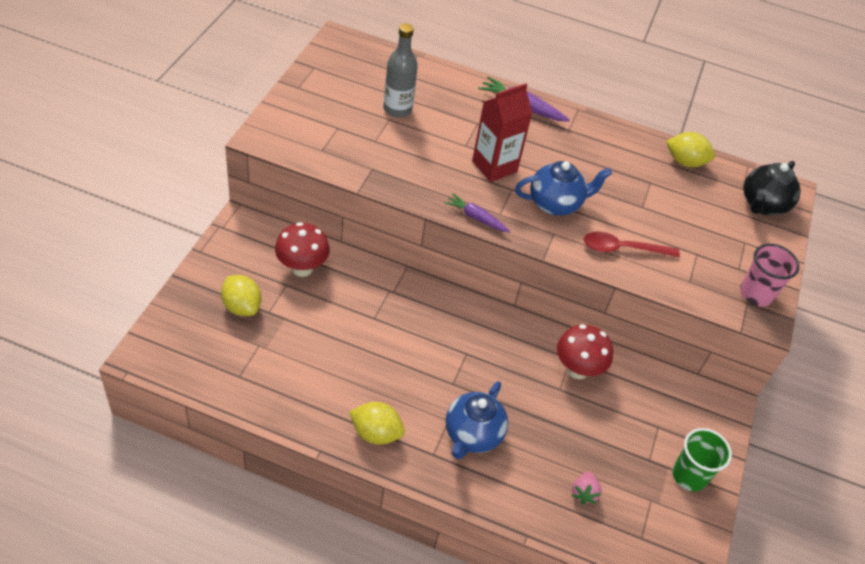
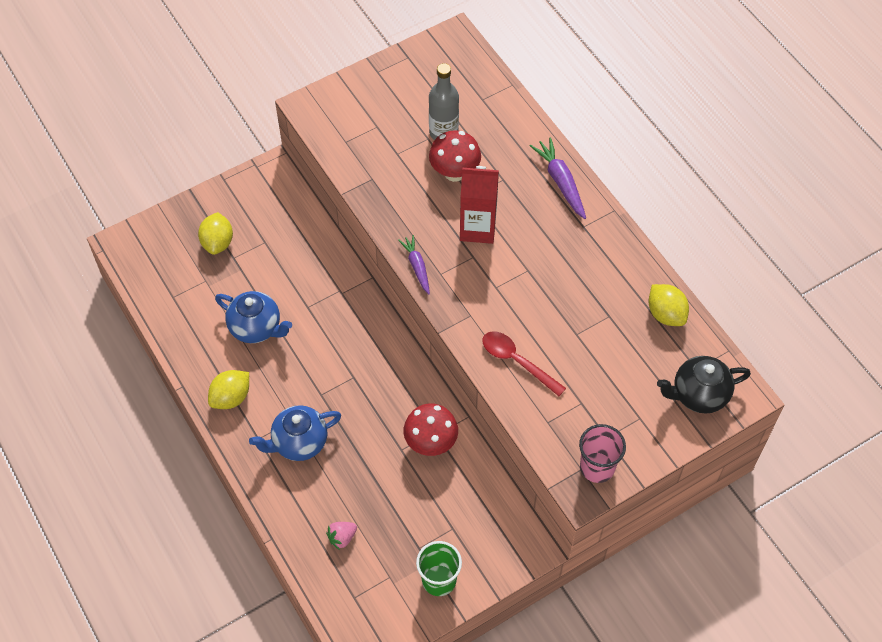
camera: 45 degrees right, 10 degrees up
(302, 268) = (287, 234): red mushroom -> red mushroom (454, 173)
(376, 433) = (231, 397): yellow lemon -> yellow lemon turned 75 degrees clockwise
(556, 204) = (498, 290): blue teapot -> blue teapot (256, 328)

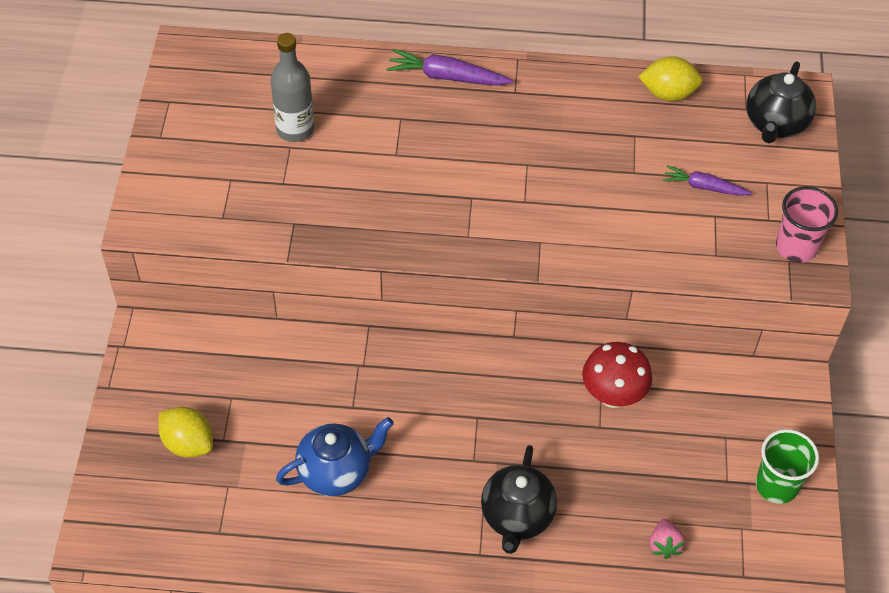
camera: 55 degrees left, 5 degrees down
(231, 397) = (405, 550): yellow lemon -> none
(299, 443) = (517, 517): blue teapot -> black teapot
(417, 266) = (441, 250): purple carrot -> purple carrot (704, 187)
(454, 173) = (355, 151): red mushroom -> none
(477, 228) = (440, 173): red carton -> none
(516, 361) = (626, 237): red spoon -> none

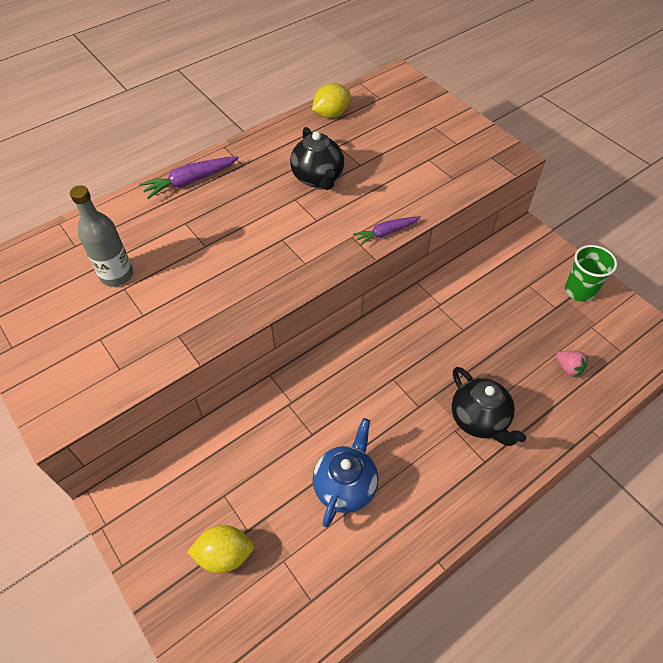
camera: 40 degrees left, 0 degrees up
(613, 396) = (451, 307): red mushroom -> none
(704, 187) = (406, 148): purple carrot -> purple carrot (386, 233)
(775, 124) = (404, 97): black teapot -> black teapot (318, 178)
(796, 247) = (486, 148): pink cup -> none

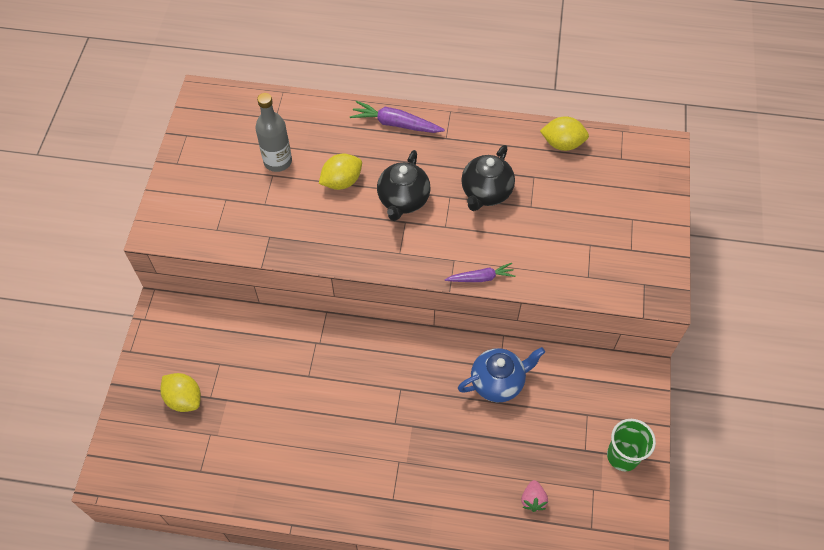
camera: 45 degrees right, 5 degrees up
(194, 249) = (341, 181): none -> yellow lemon
(345, 485) = (291, 427): blue teapot -> blue teapot (498, 382)
(386, 233) = (481, 278): purple carrot -> purple carrot turned 150 degrees clockwise
(479, 420) = (423, 471): black teapot -> black teapot (403, 201)

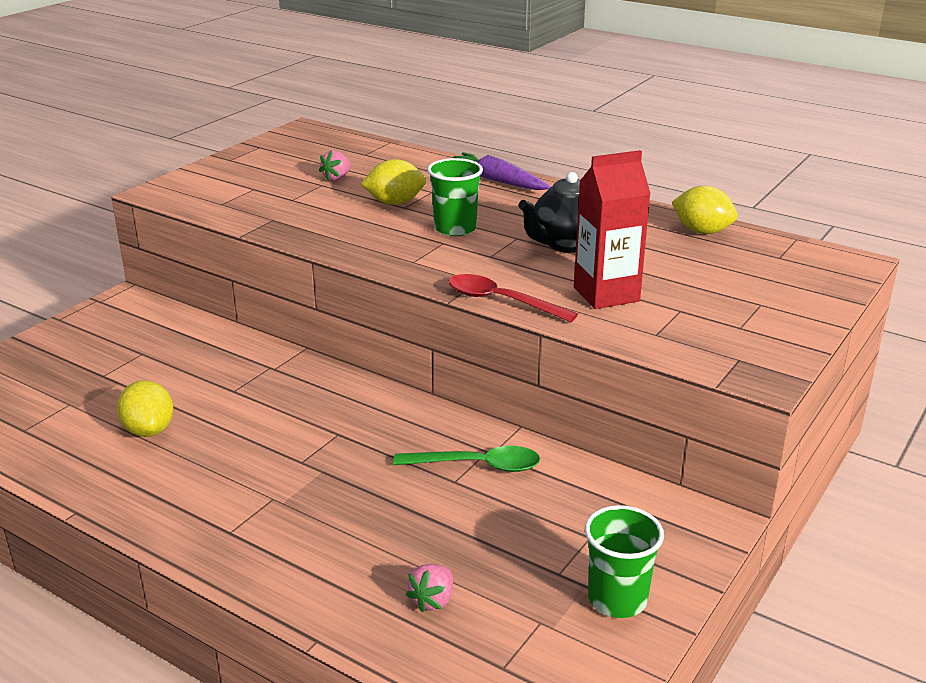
camera: 25 degrees right, 30 degrees down
(184, 399) = (73, 368): yellow lemon -> yellow lemon (149, 430)
(278, 161) = (337, 178): grey bottle -> pink strawberry
(403, 201) = (455, 229): black teapot -> green cup
(481, 278) = (501, 301): purple carrot -> red spoon
(498, 382) = (478, 465): blue teapot -> green spoon
(539, 244) = (606, 294): none -> red carton

